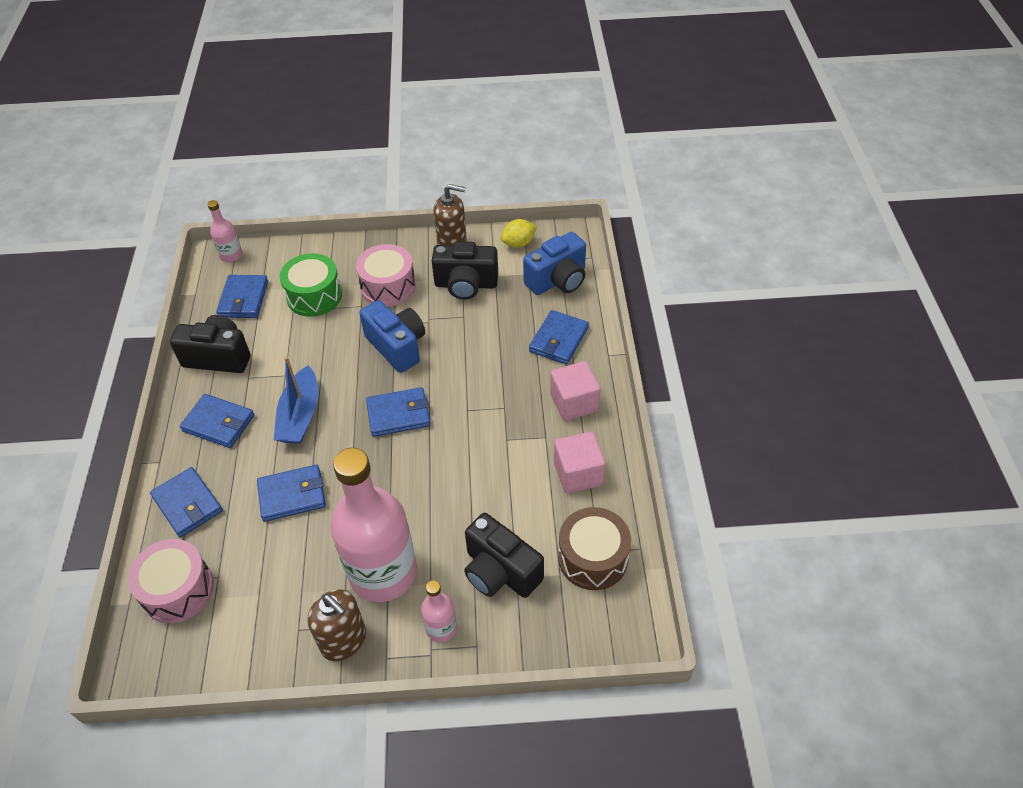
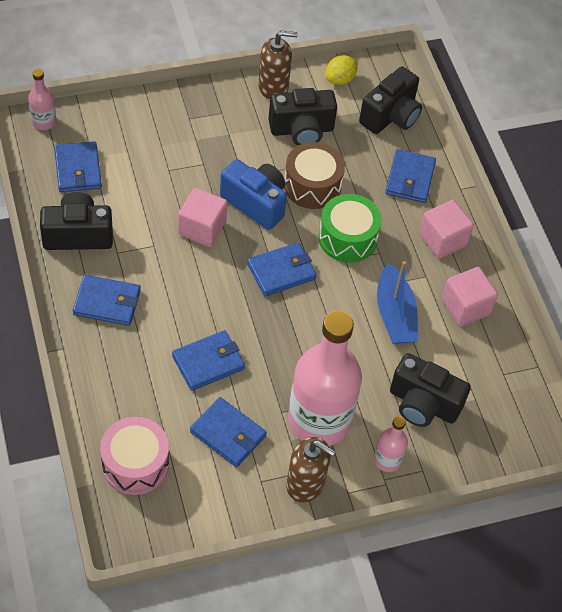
camera: 20 degrees left, 5 degrees up
(187, 504) = (110, 385): blue wallet -> blue wallet (228, 434)
(300, 415) = (185, 285): blue boat -> blue boat (394, 314)
(314, 296) = (151, 158): green drum -> green drum (347, 238)
(337, 364) = (202, 228): none -> pink cube
(388, 286) = (223, 140): pink drum -> none
(558, 280) = (391, 116): blue camera -> black camera
(593, 558) = (500, 380): brown drum -> brown drum (312, 185)

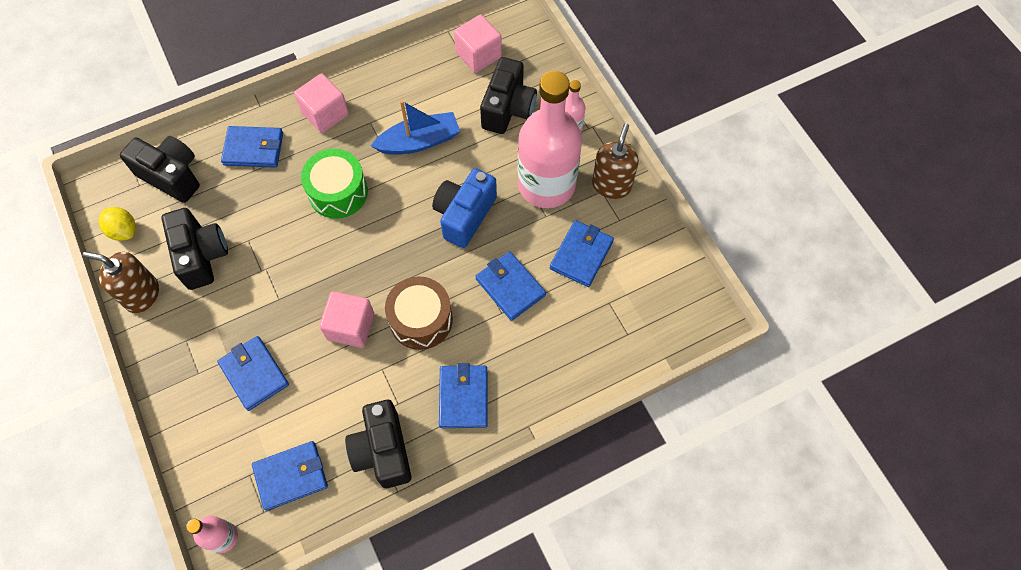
camera: 95 degrees left, 10 degrees up
(135, 464) = (635, 326): pink drum -> none
(255, 203) = (308, 282): blue camera -> blue camera (464, 215)
(273, 87) = (142, 294): brown soap dispenser -> brown soap dispenser turned 60 degrees counterclockwise
(281, 271) = (390, 243): blue wallet -> blue wallet (254, 374)
(312, 185) = (276, 233): brown drum -> brown drum (421, 320)
(465, 307) = (398, 88): pink cube -> pink cube (478, 55)

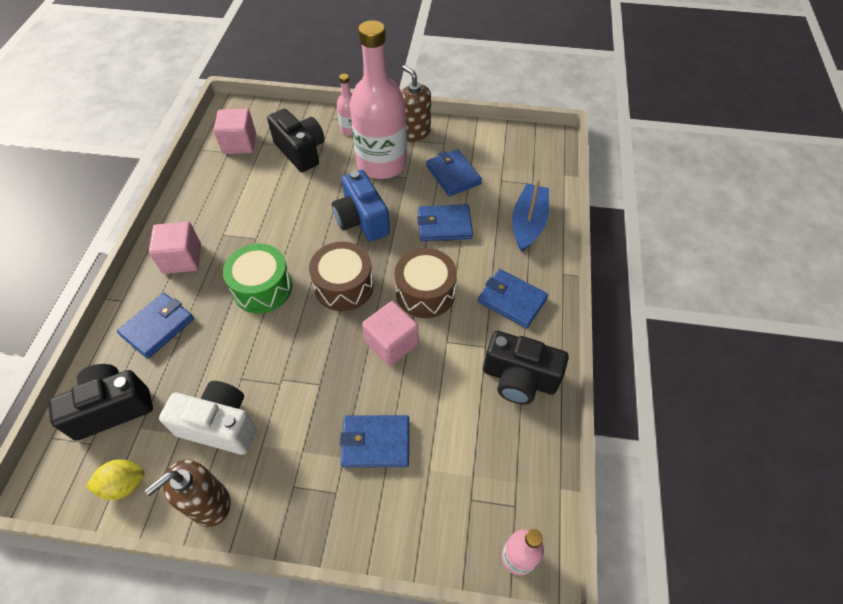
camera: 55 degrees left, 10 degrees down
(201, 256) = (220, 425): black camera -> white camera
(291, 476) = (495, 463): blue wallet -> none
(382, 251) = (344, 286): none -> brown drum
(419, 141) = (273, 214): blue boat -> blue boat (528, 223)

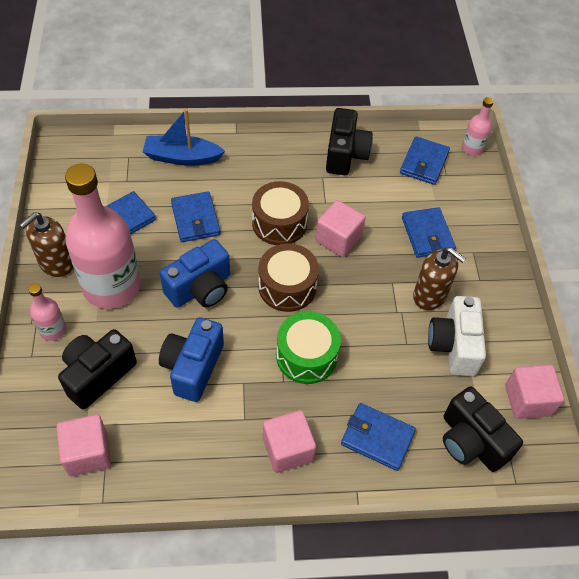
camera: 105 degrees left, 0 degrees up
(124, 484) = (527, 400): yellow lemon -> pink cube
(209, 503) = (515, 332): brown soap dispenser -> brown soap dispenser (430, 296)
(284, 207) = (193, 367): none -> blue camera
(512, 300) = (272, 163): blue wallet -> blue wallet (424, 163)

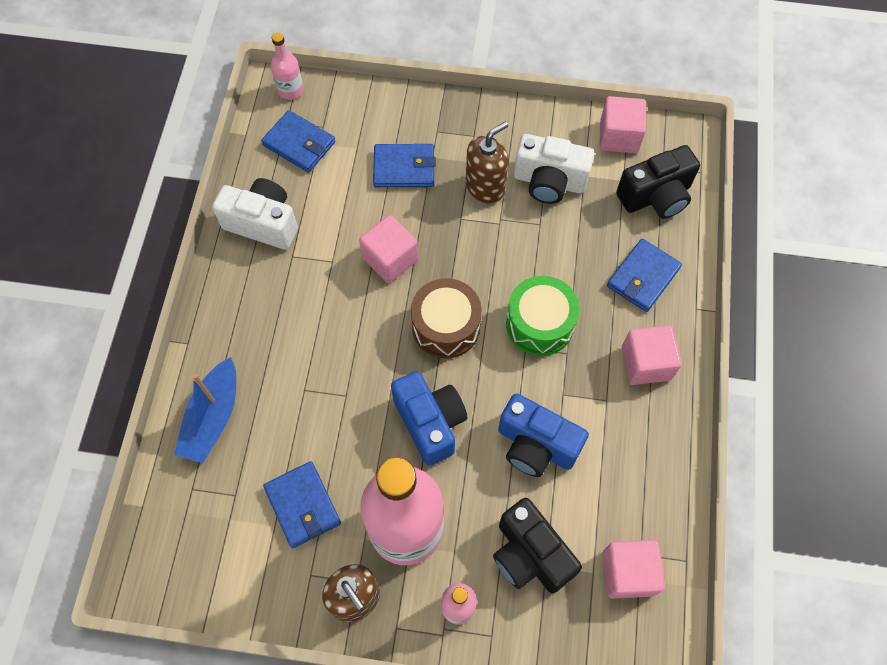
camera: 75 degrees left, 10 degrees up
(195, 219) = (322, 414): blue wallet -> none
(279, 223) = (352, 318): brown drum -> none
(345, 154) = (263, 223): black camera -> white camera

